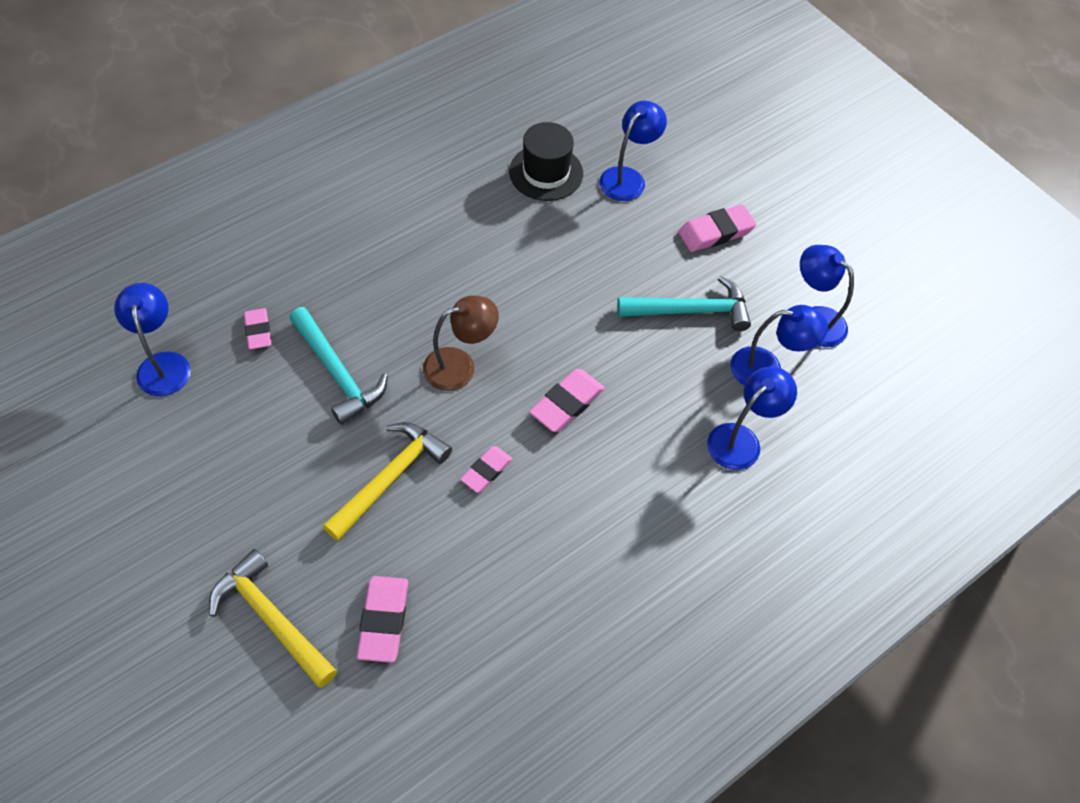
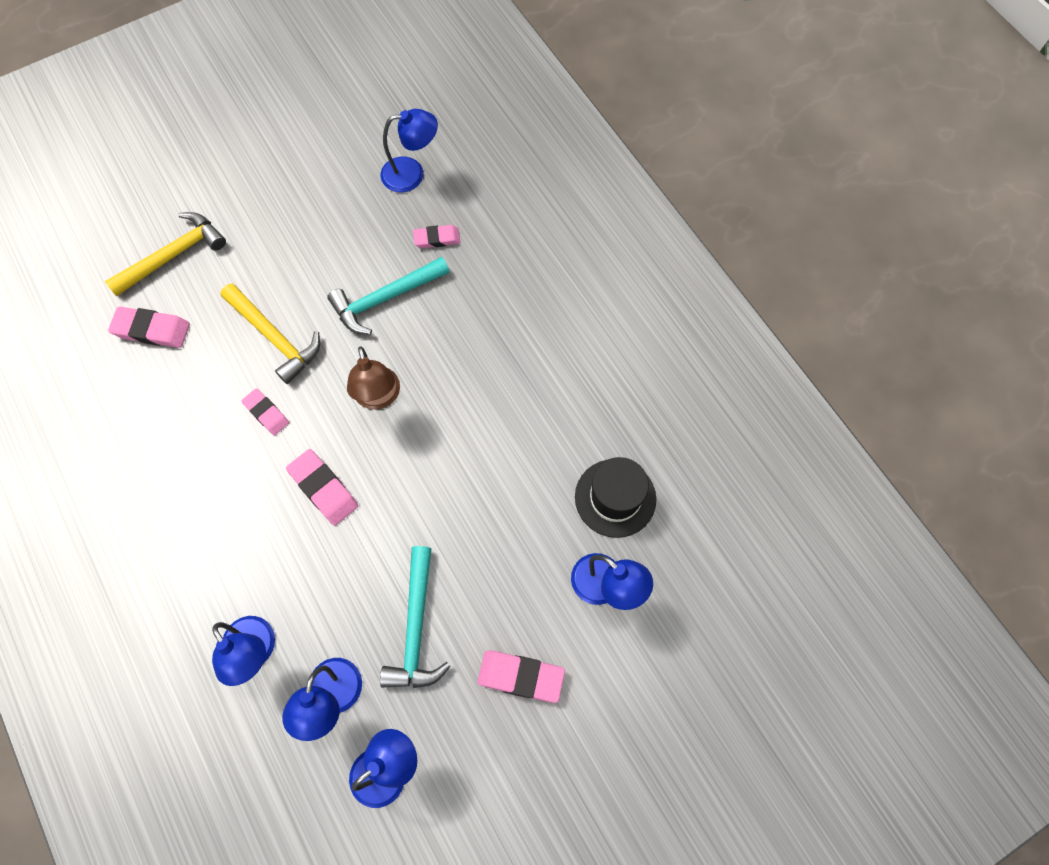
camera: 100 degrees right, 10 degrees up
(716, 232) = (521, 677): pink eraser -> pink eraser turned 60 degrees counterclockwise

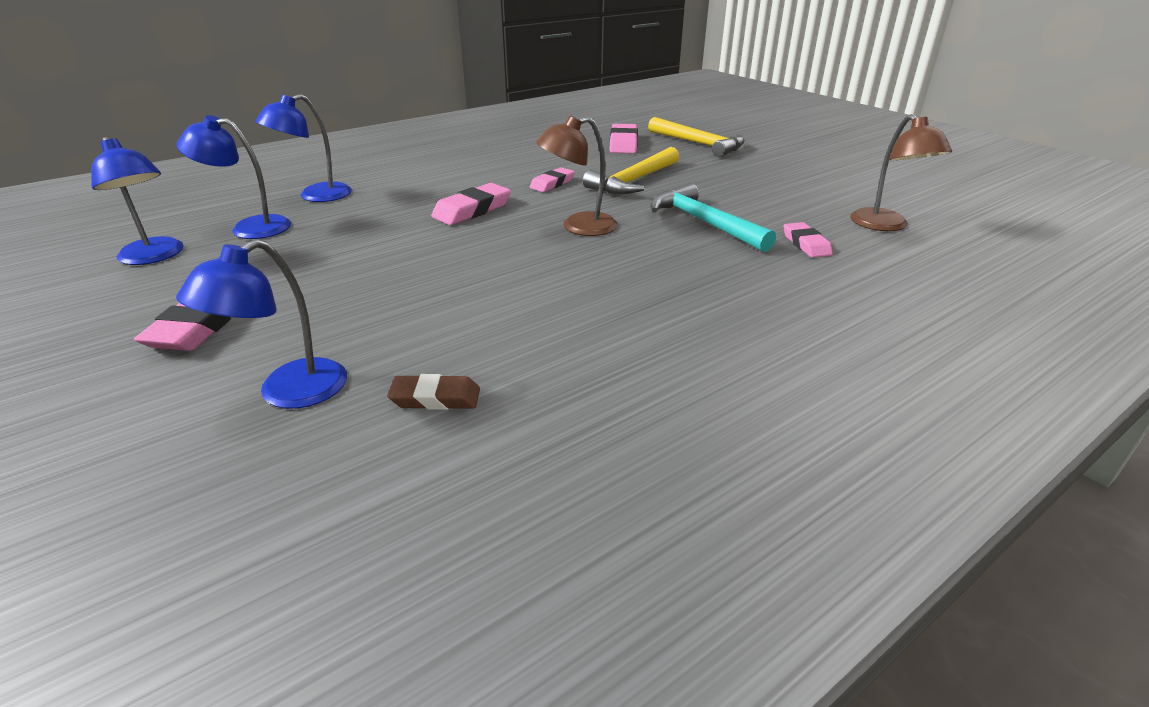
camera: 85 degrees right, 35 degrees down
(412, 174) = (885, 226): blue lamp -> brown lamp
(416, 628) = (300, 261): turquoise hammer -> none
(615, 498) = (435, 398): black hat -> brown eraser

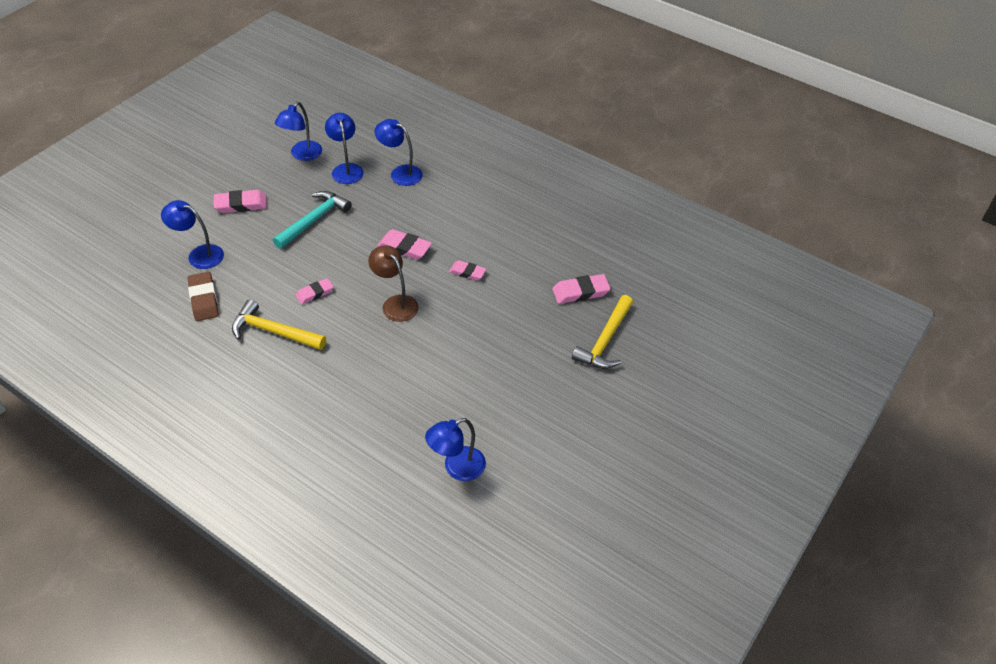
camera: 70 degrees right, 15 degrees up
(435, 398) = (204, 299): brown eraser -> brown eraser, size x1.51
(634, 181) = (492, 315): yellow hammer -> yellow hammer (274, 332)
(704, 223) = (425, 364): turquoise hammer -> turquoise hammer (314, 220)
(806, 244) = (407, 421): pink eraser -> pink eraser (315, 293)
(885, 226) = (457, 468): brown lamp -> blue lamp

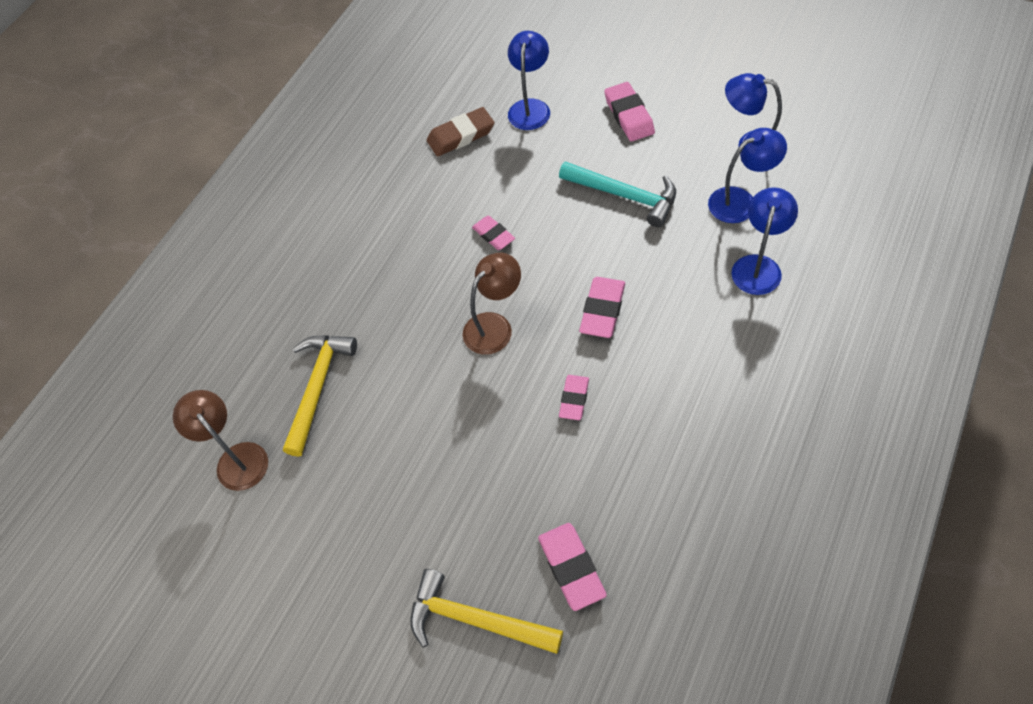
camera: 90 degrees right, 10 degrees up
(274, 332) = (423, 214): yellow hammer -> yellow hammer (317, 387)
(457, 468) = (236, 458): blue lamp -> brown lamp

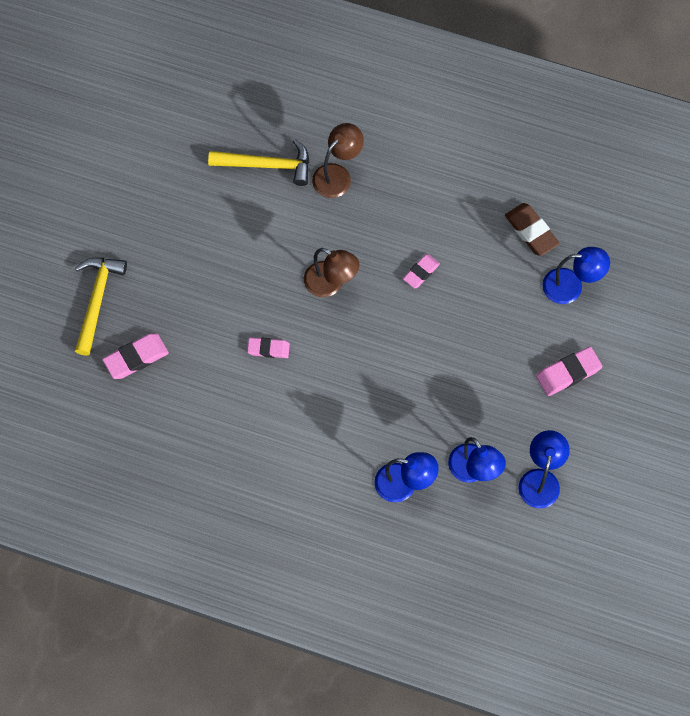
camera: 75 degrees right, 10 degrees up
(236, 458) = (205, 122): brown lamp -> brown lamp (337, 175)
(602, 310) = (351, 364): pink eraser -> none
(624, 195) = (472, 374): turquoise hammer -> none

